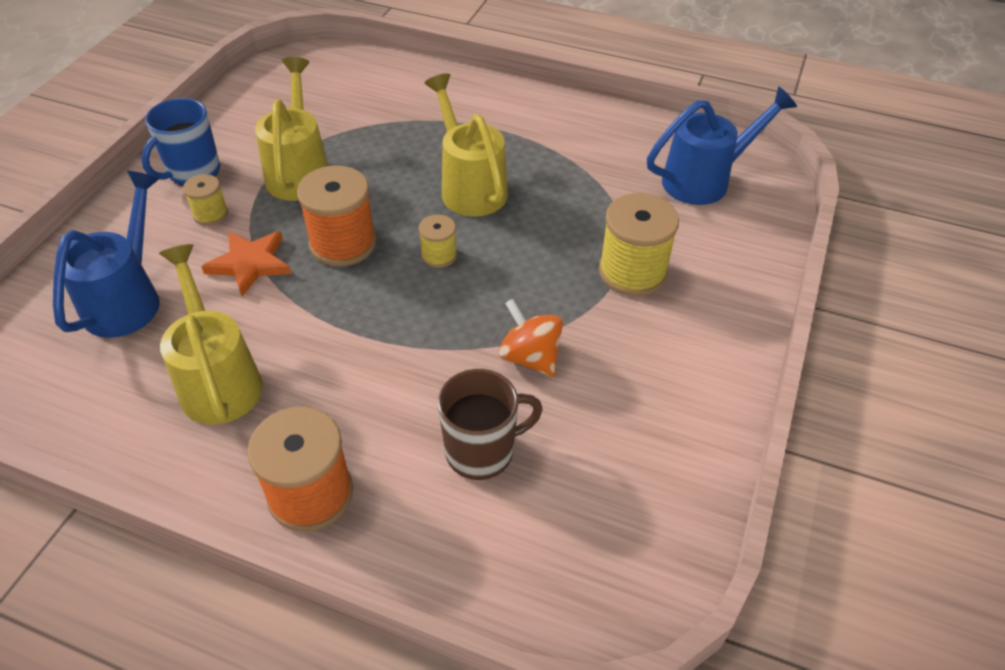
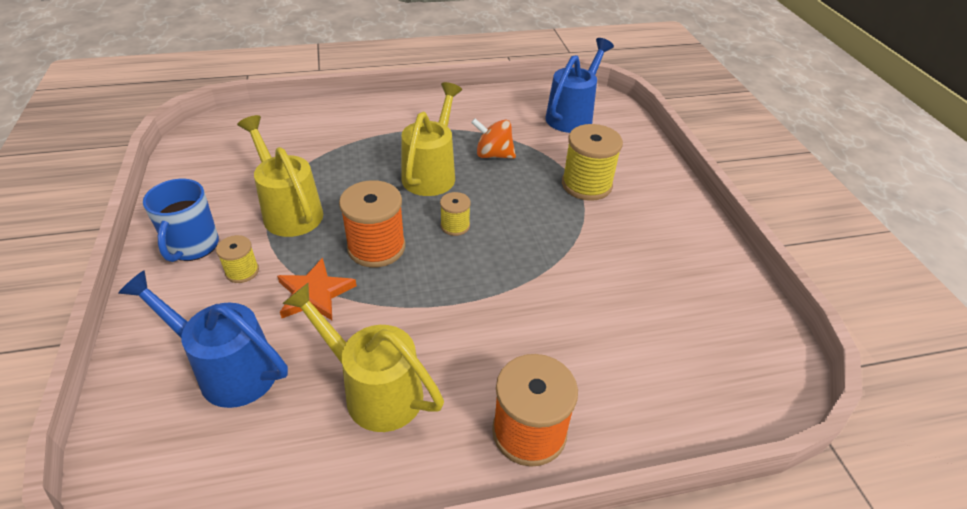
camera: 35 degrees left, 5 degrees down
(127, 299) = (229, 370): blue watering can -> blue watering can turned 45 degrees counterclockwise
(470, 187) = (431, 173): yellow watering can -> yellow watering can turned 75 degrees clockwise
(482, 451) = (610, 337): brown mug -> none
(530, 357) = (579, 263): orange spinning top -> orange spinning top (493, 155)

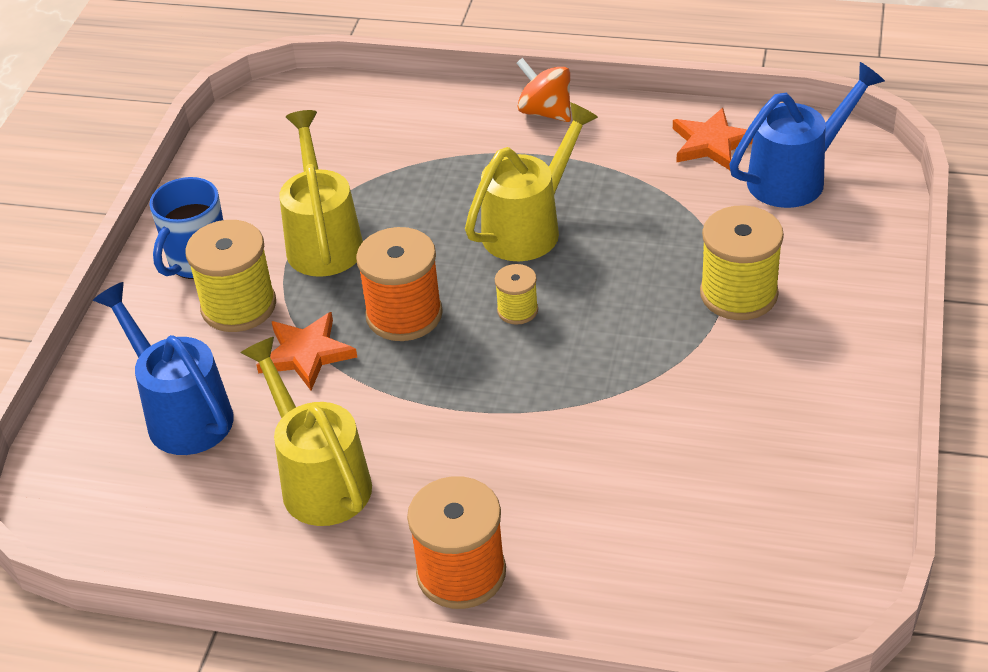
camera: 30 degrees right, 0 degrees up
(242, 271) = (238, 306): yellow spool -> yellow spool, size x1.88
(493, 155) = (632, 218): orange spinning top -> orange spinning top (545, 112)
(513, 106) = (712, 143): none -> orange star

